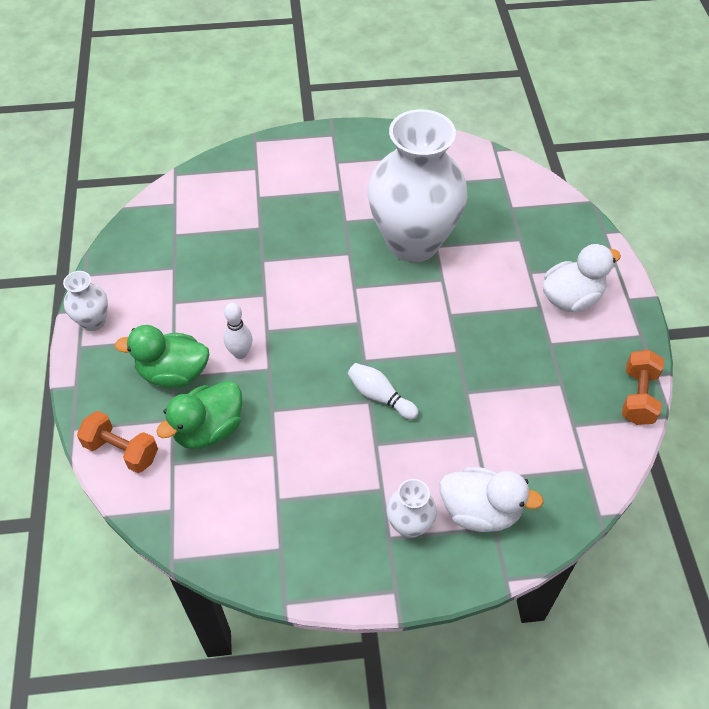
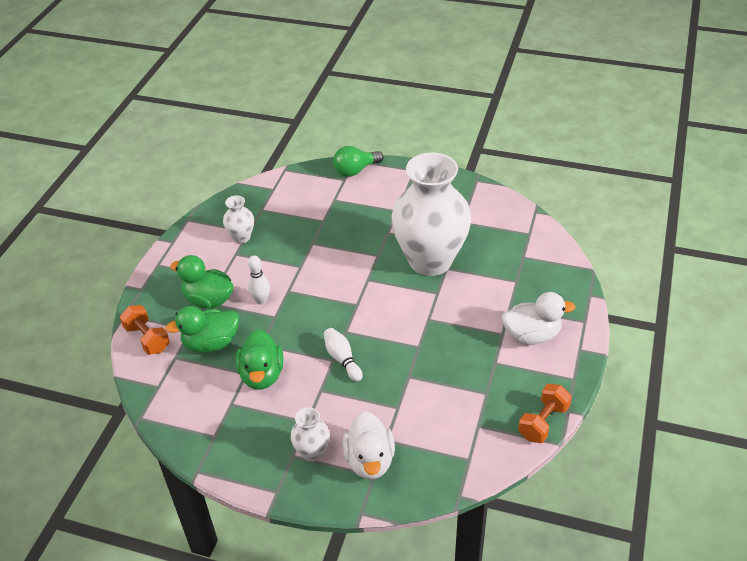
camera: 25 degrees right, 10 degrees down
(93, 321) = (176, 251): white vase -> white vase (241, 237)
(264, 153) = (355, 170): none -> green light bulb
(295, 449) = (262, 375): none -> green duck
(480, 511) = (369, 460): white duck -> white duck turned 45 degrees clockwise

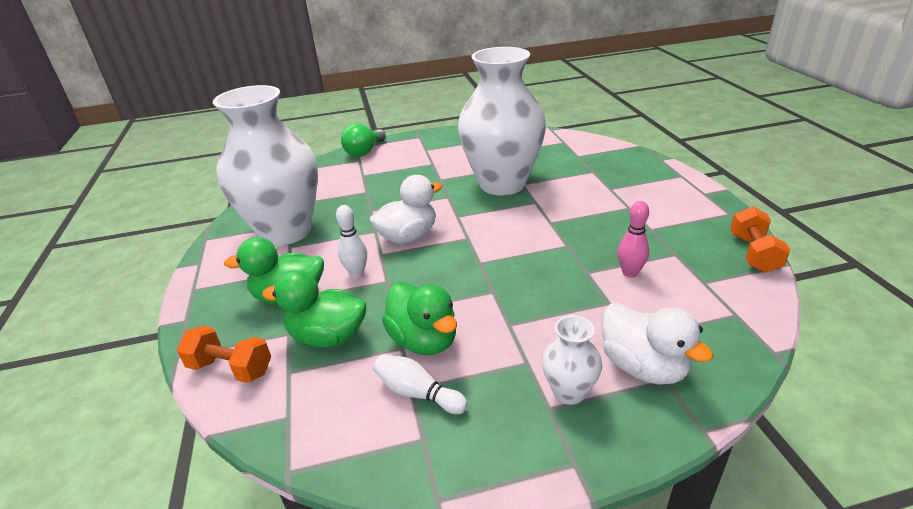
camera: 30 degrees left, 10 degrees down
(211, 343) = (328, 336): green duck -> green duck turned 60 degrees clockwise
(241, 237) = (285, 231): white vase -> white vase, size x2.40
(342, 359) = (503, 286): white bowling pin -> white bowling pin (418, 393)
(436, 392) = (630, 273): none -> pink bowling pin
(532, 335) = (654, 199): white duck -> white duck (408, 236)

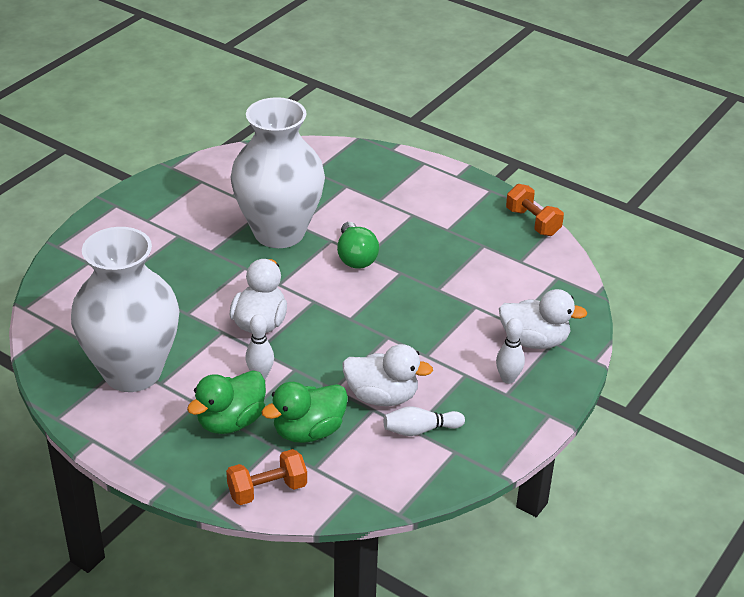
camera: 45 degrees left, 5 degrees up
(364, 152) = (78, 249): green light bulb -> green light bulb (355, 257)
(424, 340) = (382, 396): green duck -> white duck
(569, 392) = (508, 378): white vase -> white bowling pin
(630, 273) = (467, 276): pink bowling pin -> none

